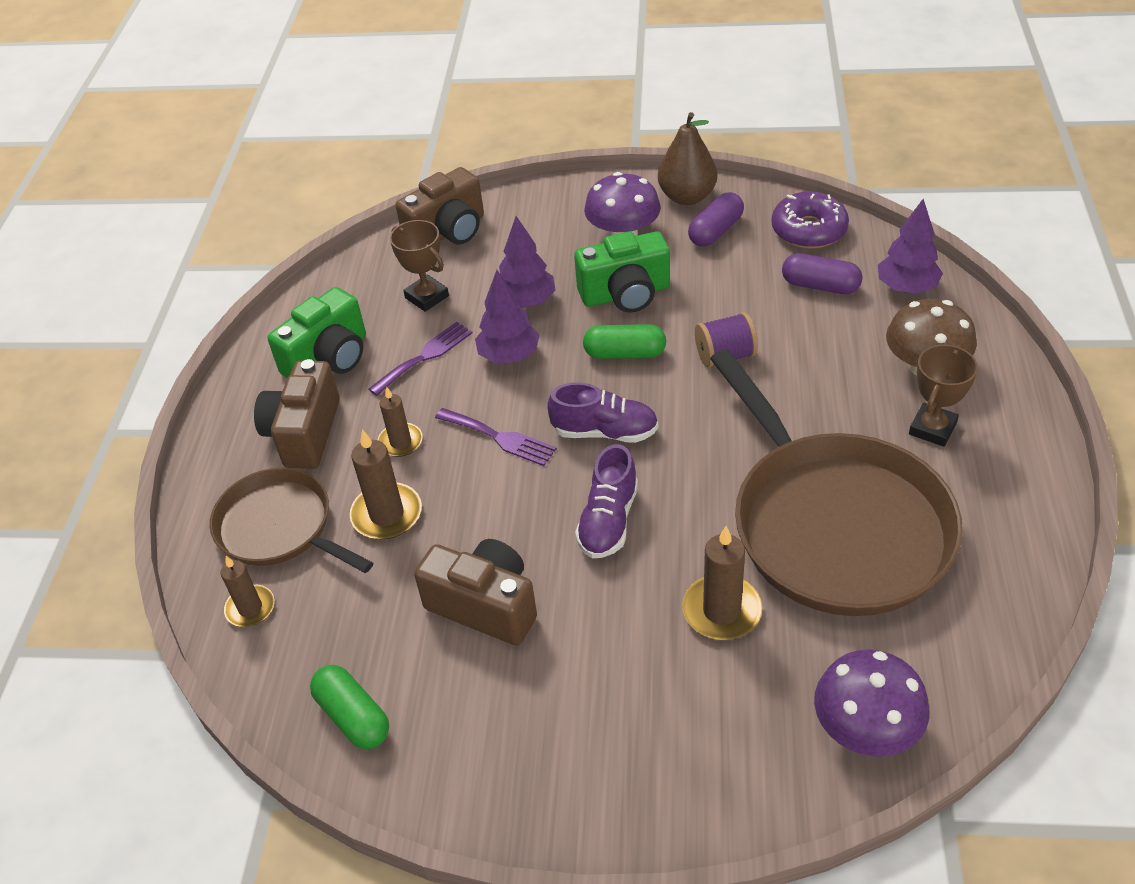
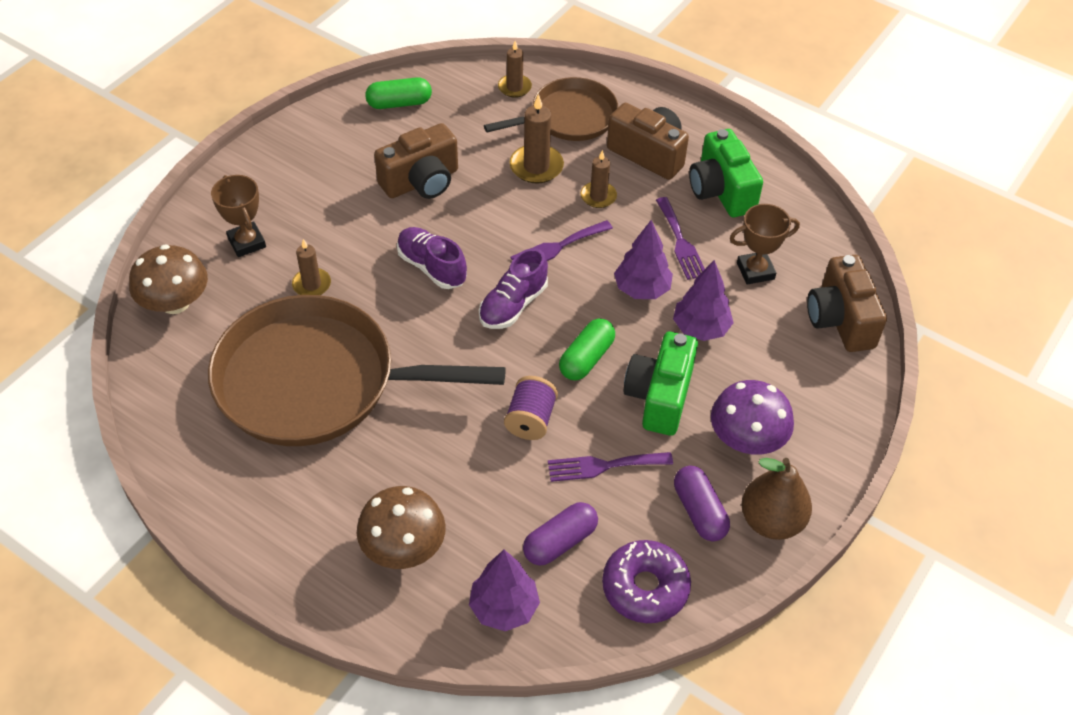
camera: 115 degrees right, 5 degrees up
(722, 610) = (311, 284): brown candle -> brown candle, size x0.66
(727, 294) = (603, 466): none -> purple fork
(865, 728) = (175, 302): purple mushroom -> brown mushroom
(932, 429) = (339, 502): brown trophy -> brown trophy (246, 242)

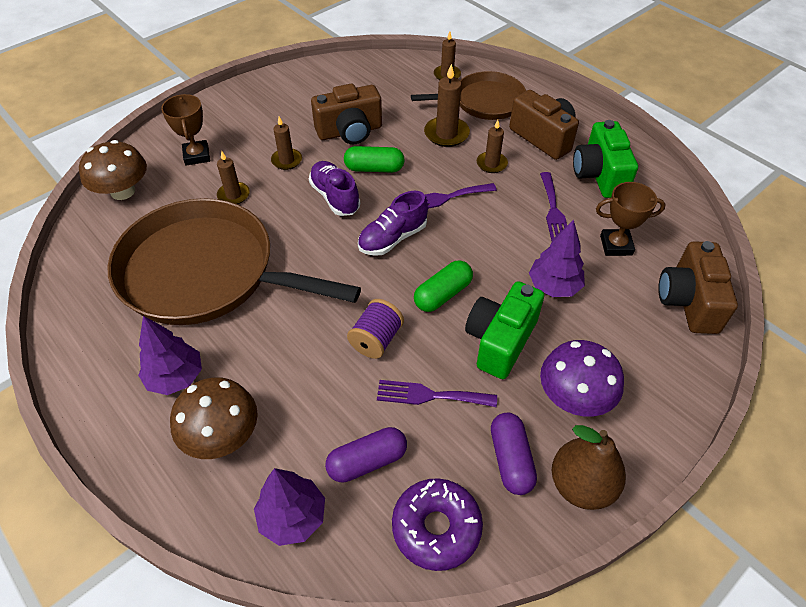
camera: 15 degrees right, 0 degrees up
(358, 231) = (286, 160): none -> brown candle
(399, 103) = (353, 74): green capsule -> green capsule (374, 168)
(642, 289) = (509, 244): purple tree -> purple tree (176, 377)

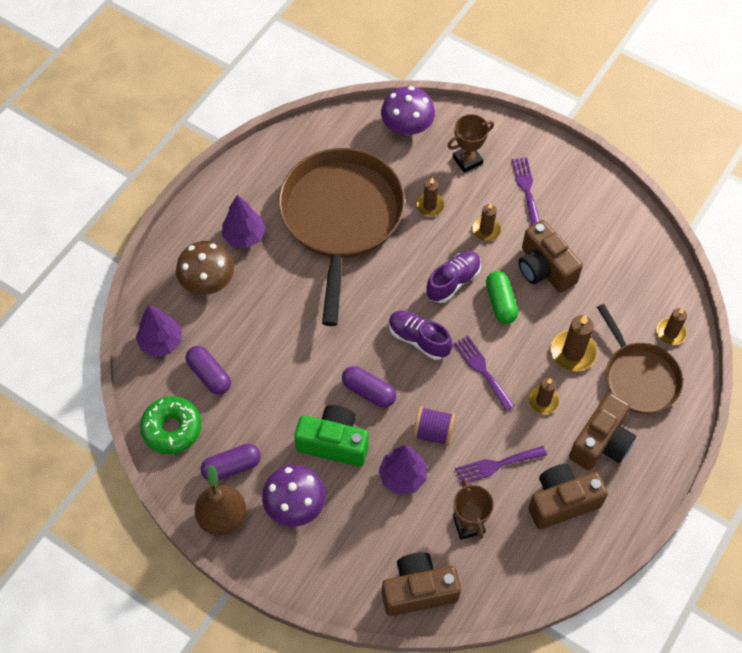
camera: 75 degrees right, 10 degrees up
(123, 191) = (407, 126): brown mushroom -> purple mushroom
(376, 339) = (311, 354): purple spool -> purple spool (433, 432)
(430, 395) = (271, 403): purple fork -> purple fork (526, 189)
(436, 528) = (172, 428): purple donut -> green donut
(442, 294) = (369, 391): green capsule -> purple capsule
(599, 175) = (562, 502): green camera -> brown camera

